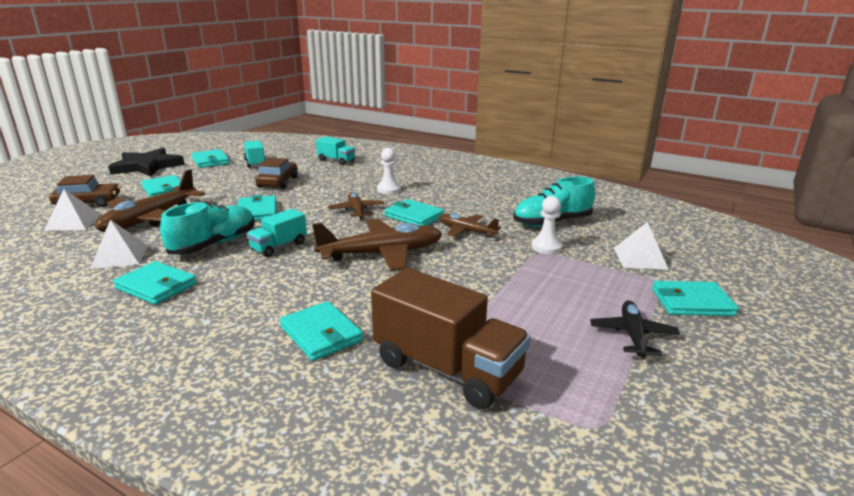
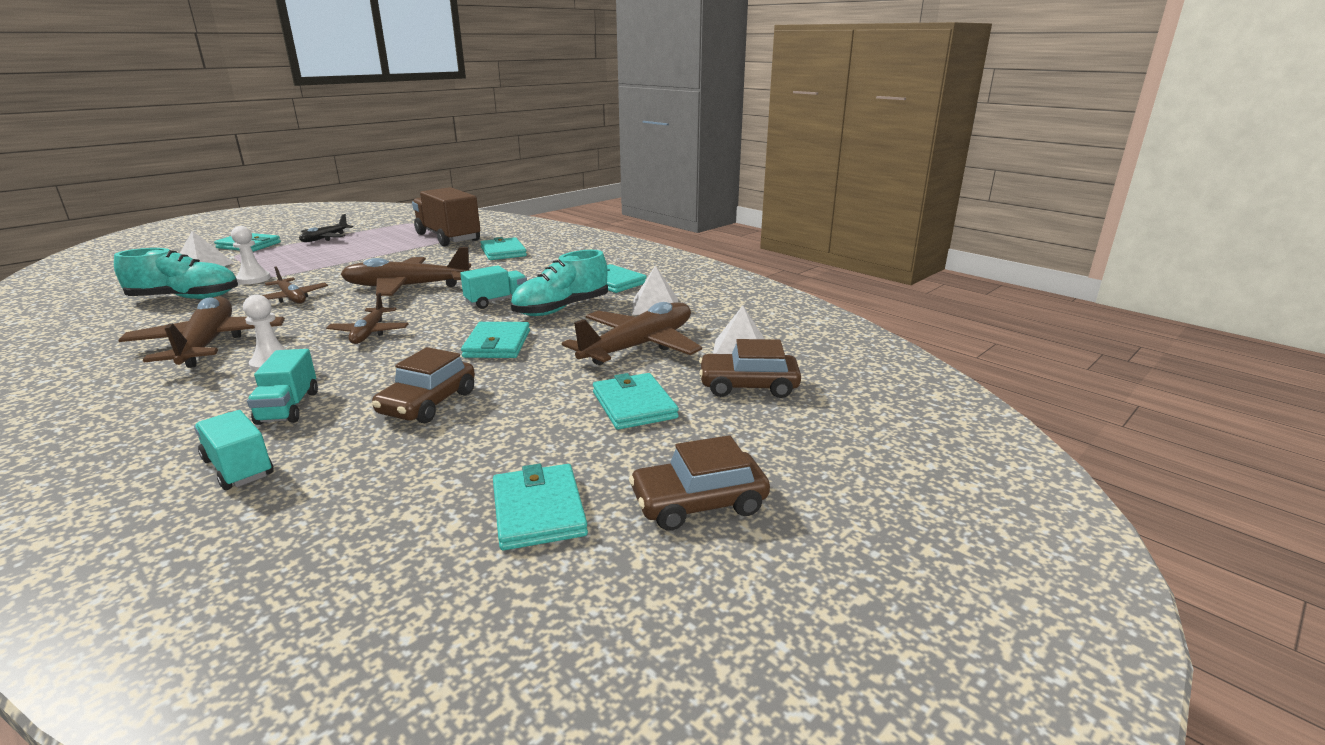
camera: 165 degrees left, 0 degrees up
(147, 166) = (698, 503): black star -> brown car
(255, 163) = (431, 483): turquoise truck -> turquoise truck (288, 407)
(414, 216) = (313, 319): turquoise wallet -> none
(450, 195) = (208, 344): none -> brown plane

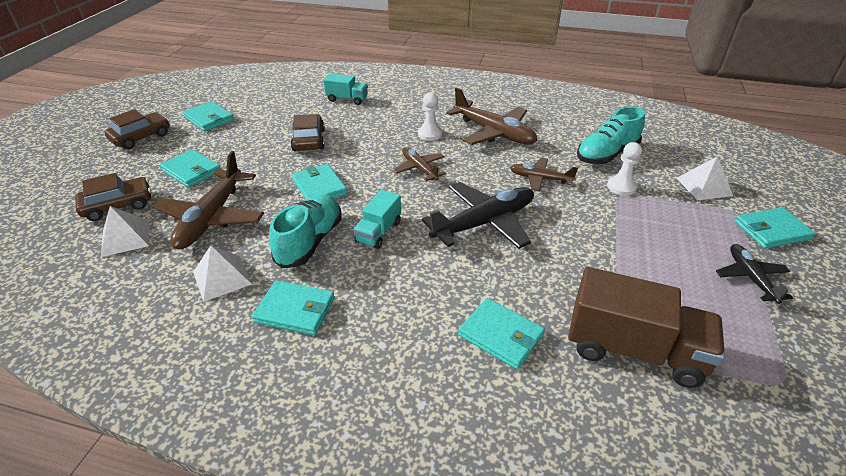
camera: 150 degrees right, 15 degrees up
(288, 407) = (373, 120): turquoise truck -> none
(407, 287) = (484, 223): brown plane -> black plane

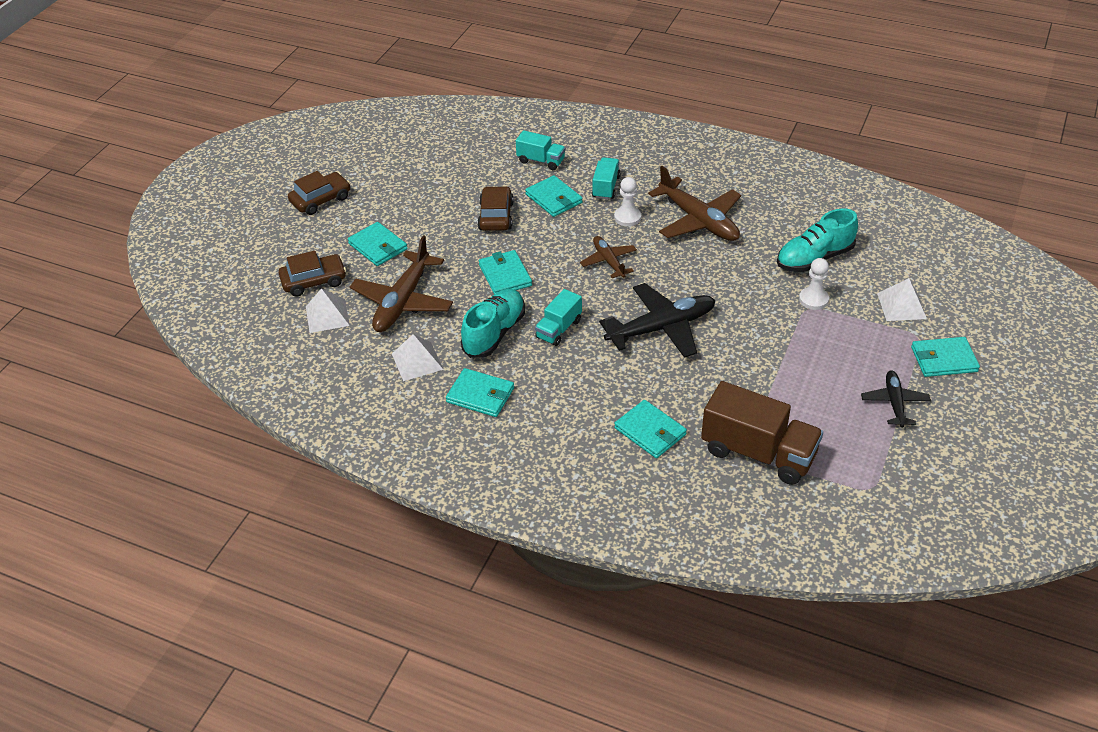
camera: 10 degrees right, 5 degrees up
(209, 119) = (388, 179): turquoise wallet -> turquoise wallet (554, 199)
(406, 114) = (606, 187): none -> turquoise truck
(540, 179) = (732, 283): brown plane -> none

